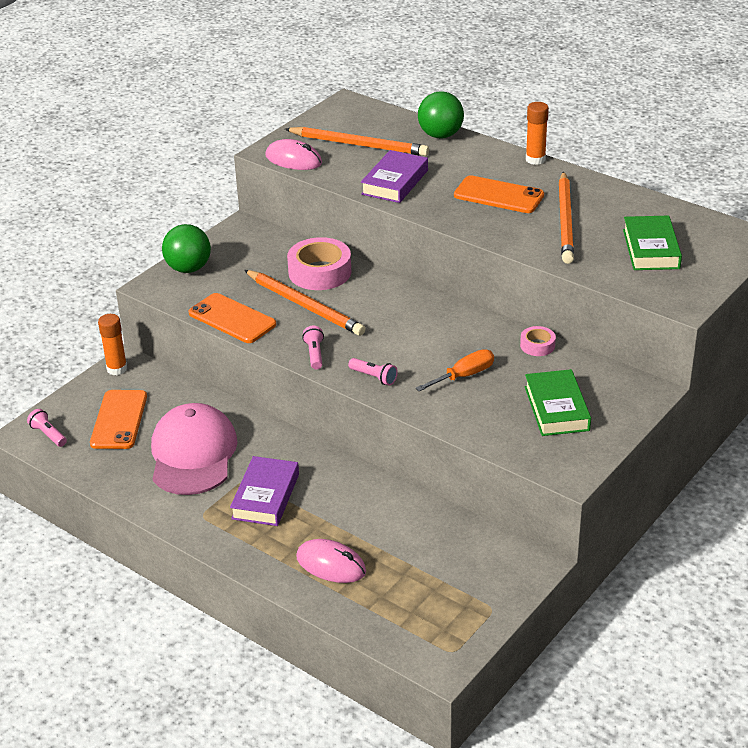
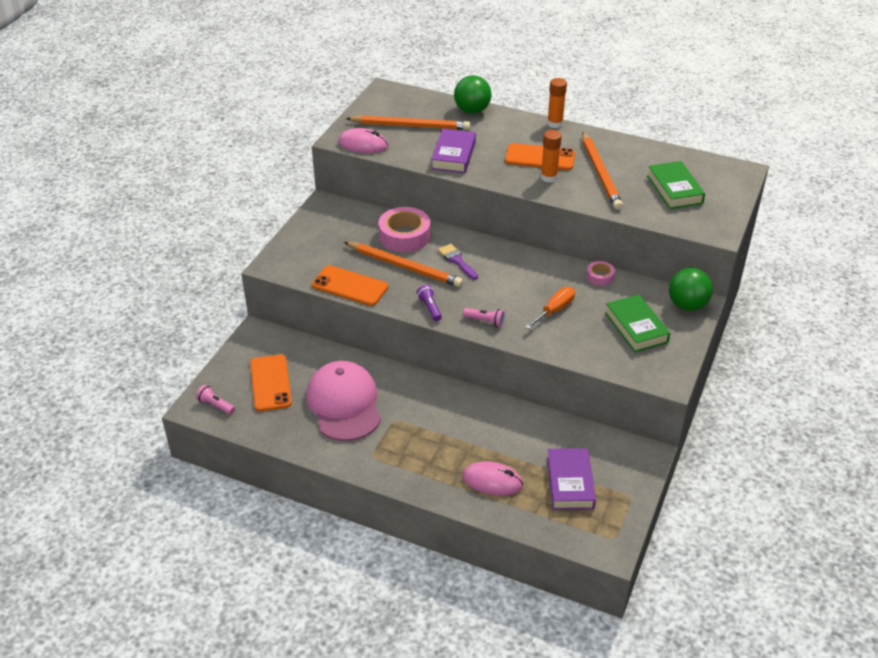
camera: 15 degrees left, 5 degrees up
(117, 369) = (251, 338): orange glue stick -> orange glue stick (549, 177)
(188, 268) = (295, 246): green ball -> green ball (687, 305)
(265, 496) = (417, 431): purple book -> purple book (570, 483)
(314, 354) = (430, 308): pink flashlight -> purple flashlight
(370, 306) = (457, 260): none -> purple brush

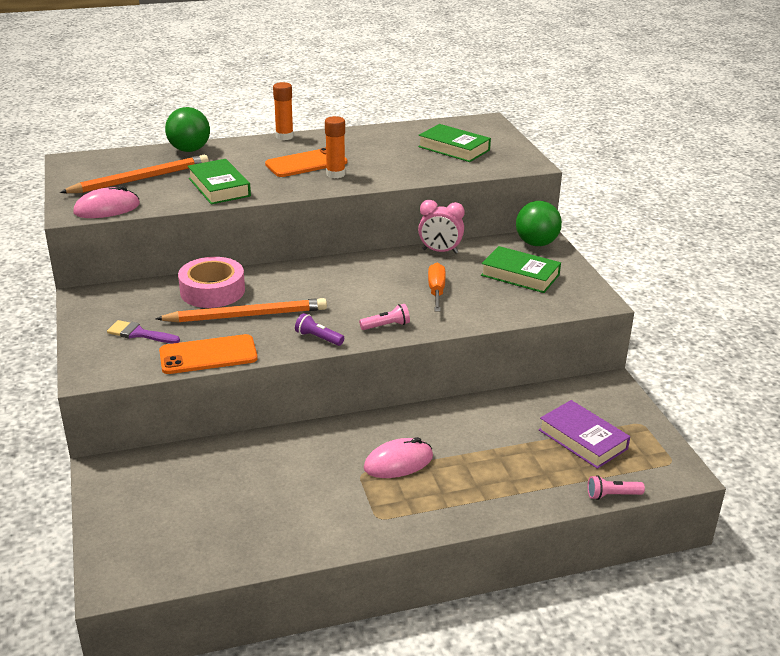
camera: 40 degrees left, 10 degrees down
(215, 405) = (136, 567): pink flashlight -> pink flashlight (612, 495)
(270, 383) = (180, 510): orange phone -> none
(344, 404) = (289, 487): pink cap -> none
(453, 155) = (219, 187): purple book -> green book
(457, 260) = (293, 290): purple brush -> purple brush (139, 334)
(492, 481) = (518, 475): pink mouse -> pink mouse (398, 462)
(600, 173) = (377, 157): orange pencil -> none
(600, 276) = (440, 251): pink tape -> pink clock

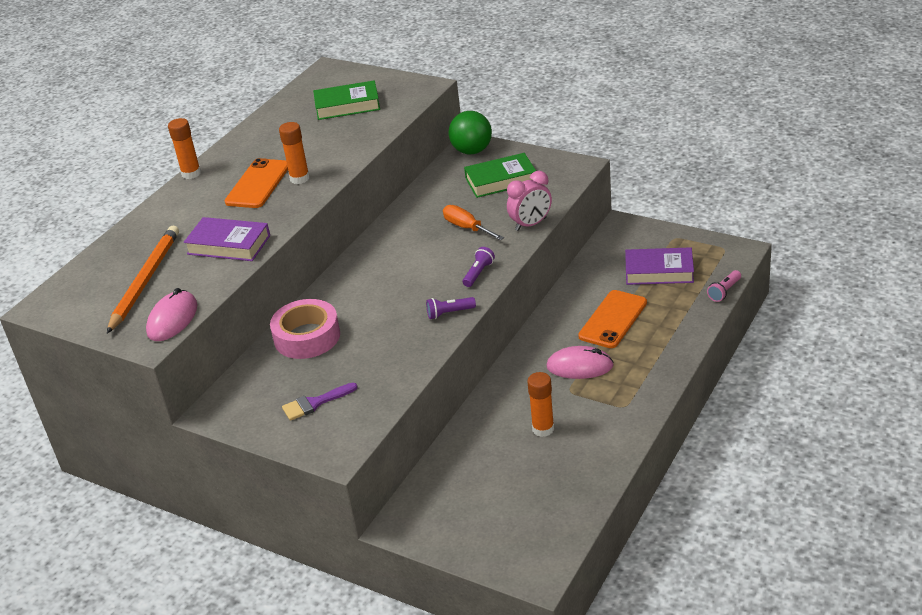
camera: 40 degrees left, 5 degrees up
(189, 150) = (133, 233): green ball -> none
(208, 355) = (397, 378): orange phone -> orange phone (613, 319)
(219, 187) = (229, 245): green book -> purple book
(246, 315) = (368, 335): orange pencil -> none
(296, 485) = (543, 429): none -> orange glue stick
(386, 326) = (478, 273): pink flashlight -> purple flashlight
(398, 462) = (580, 366): pink mouse -> pink mouse turned 75 degrees clockwise
(440, 251) = (417, 198): pink clock -> pink clock (531, 224)

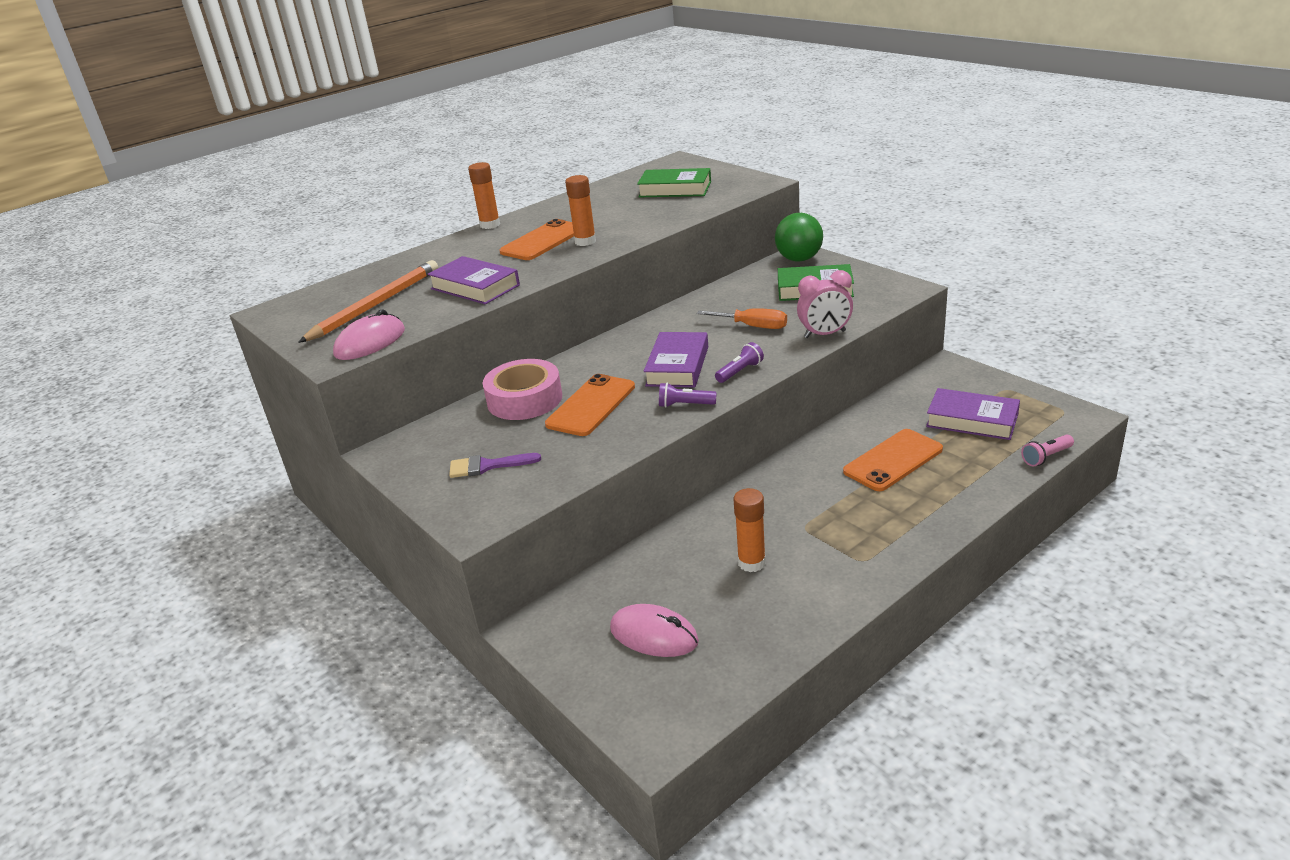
camera: 20 degrees right, 5 degrees down
(370, 330) = (591, 405): none -> orange phone
(423, 278) = (677, 366): none -> purple book
(467, 228) = (753, 326): orange screwdriver -> orange screwdriver turned 135 degrees clockwise
(580, 366) = (829, 503): pink mouse -> pink mouse (654, 635)

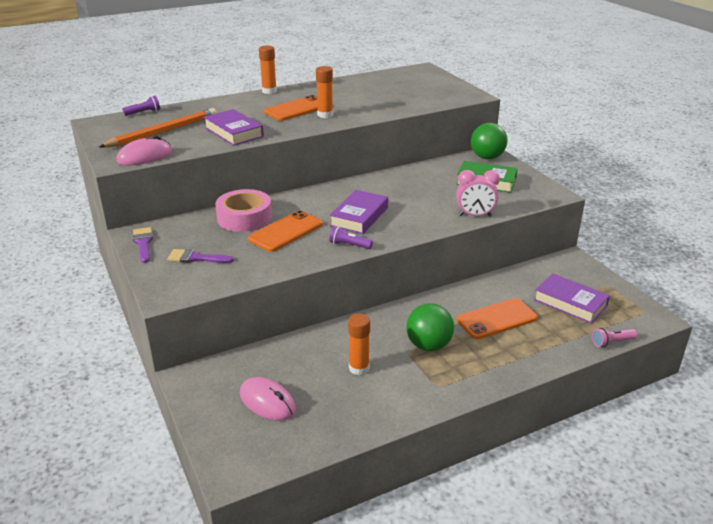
camera: 10 degrees right, 0 degrees up
(402, 462) = (143, 243): none -> purple brush
(675, 189) = (409, 89): green book -> none
(740, 372) = (400, 230): purple flashlight -> purple flashlight (143, 113)
(753, 326) = (427, 199): orange screwdriver -> none
(825, 513) = (428, 345): none -> green ball

